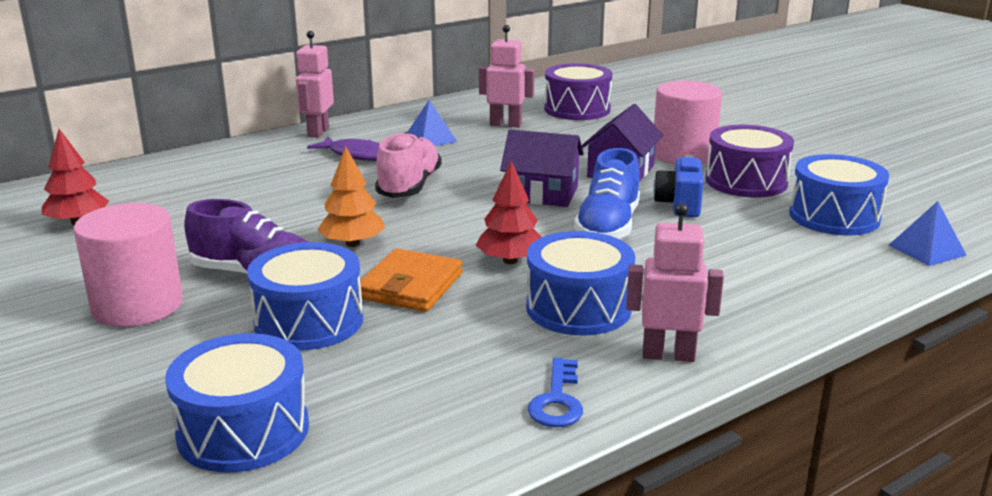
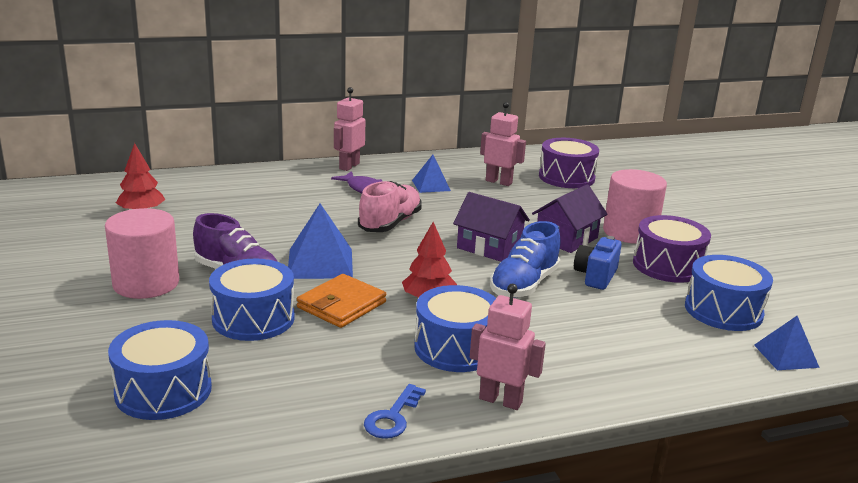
camera: 15 degrees right, 0 degrees up
(352, 243) = (320, 263): orange tree -> blue pyramid

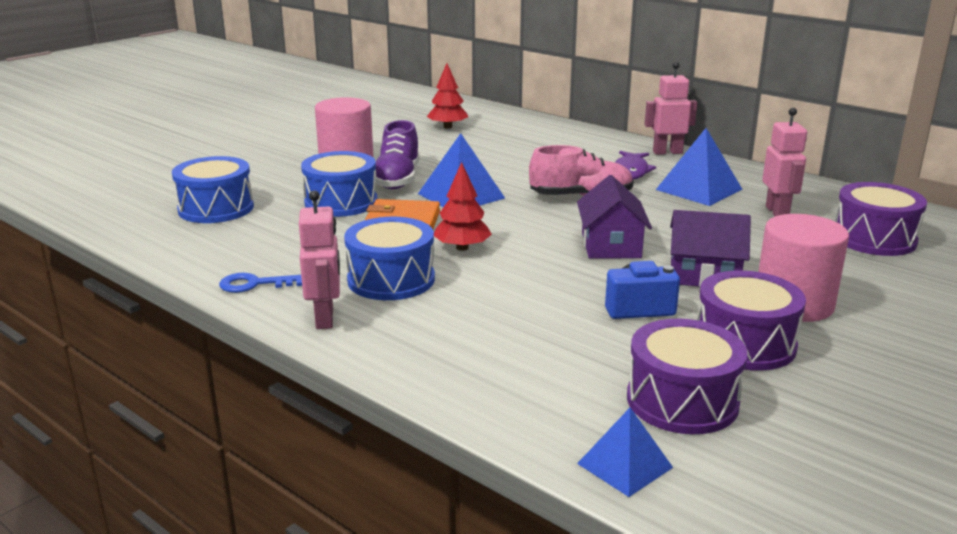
camera: 60 degrees right, 0 degrees up
(431, 185) = (698, 189): blue pyramid -> blue pyramid, size x1.60
(524, 285) = (557, 279): blue shoe -> none
(723, 310) = (682, 401): blue drum -> purple drum

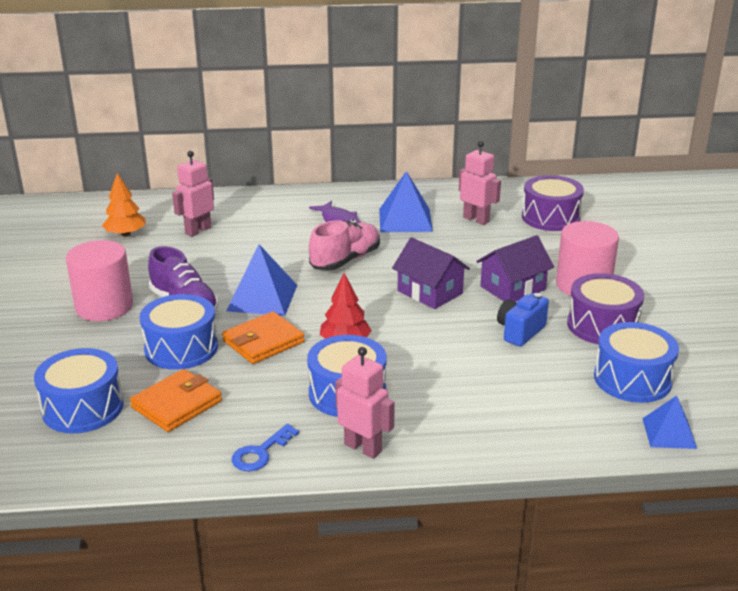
camera: 45 degrees left, 5 degrees up
(269, 231) = (177, 404): none -> orange wallet
(447, 127) = (125, 234): red tree -> orange tree
(667, 152) = (334, 194): pink robot -> pink robot (198, 230)
(682, 401) = (632, 379): purple drum -> blue drum

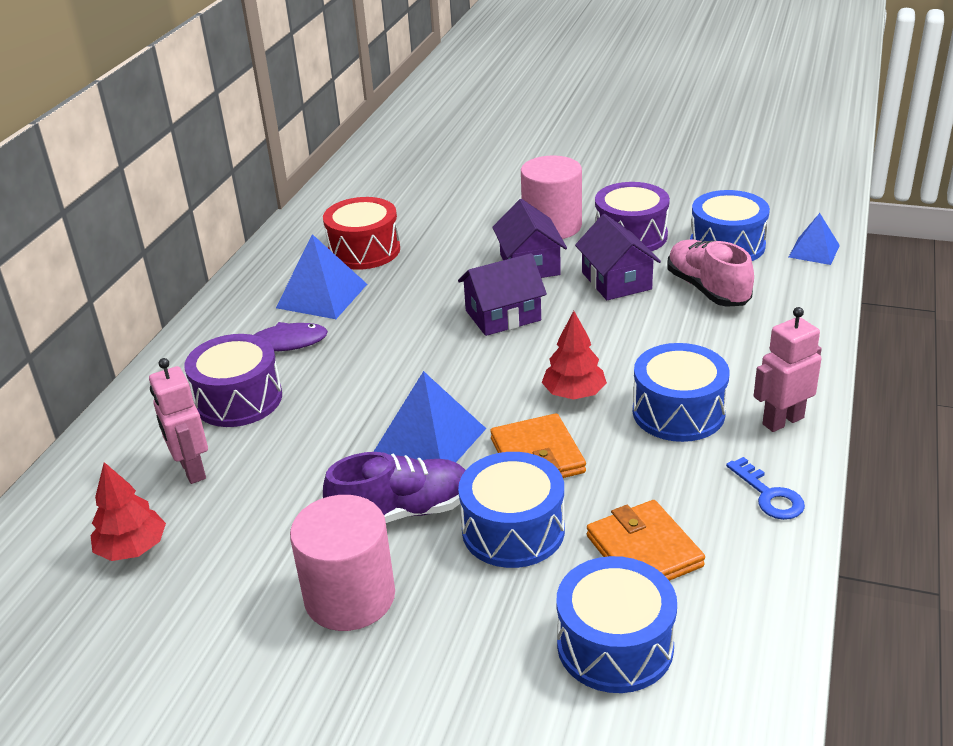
camera: 65 degrees left, 5 degrees up
(125, 234) = (132, 549): orange tree -> red tree
(345, 260) = (385, 358): pink shoe -> pink shoe (707, 289)
(476, 219) = (364, 251): pink robot -> red drum
(520, 332) = (616, 281): blue camera -> purple house
(550, 217) = (400, 208): purple drum -> purple drum (238, 399)

